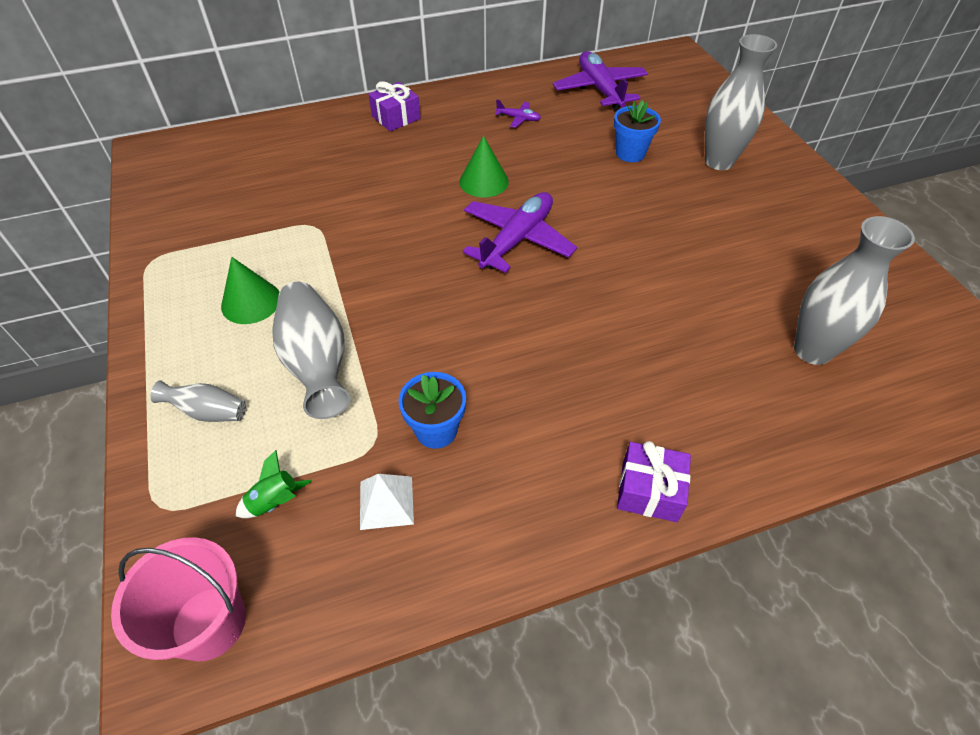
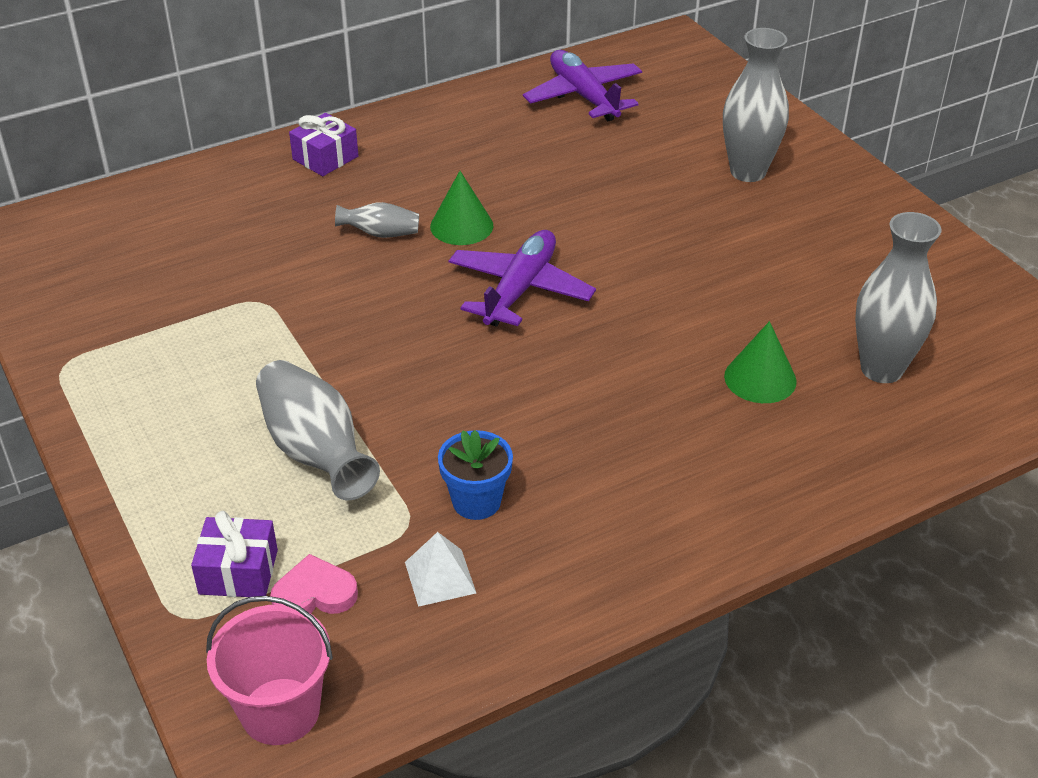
camera: 10 degrees left, 10 degrees down
(208, 412) = (202, 518): grey vase -> grey vase (381, 234)
(251, 302) = (211, 396): green cone -> green cone (760, 378)
(275, 502) = (314, 594): green rocket -> pink heart
(518, 118) = (487, 143): purple plane -> none
(630, 153) = (637, 173): blue flower pot -> none
(649, 491) = (724, 528): purple gift -> purple gift (238, 572)

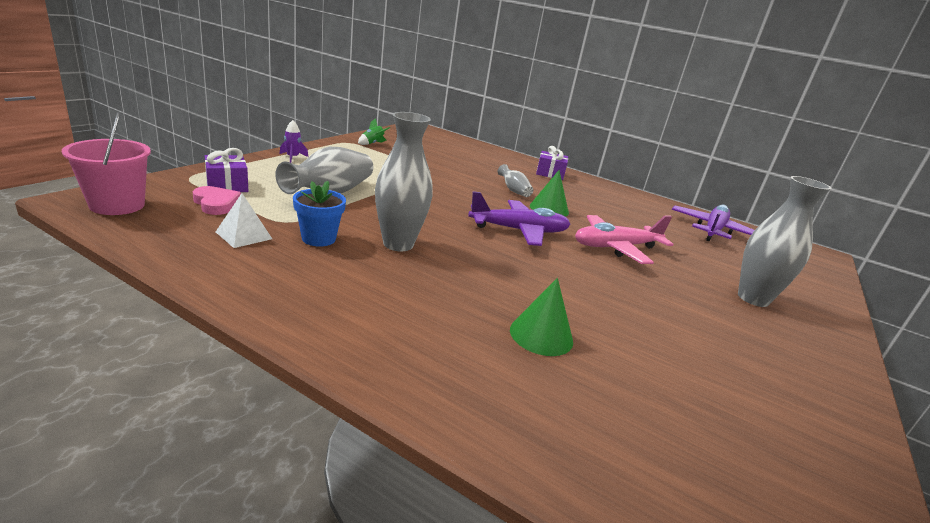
camera: 55 degrees right, 15 degrees down
(85, 333) = (372, 143): none -> green rocket
(126, 464) = (292, 157): none -> purple rocket
(597, 218) = (616, 247): none -> pink plane
(881, 369) = (631, 408): grey vase -> grey vase (398, 244)

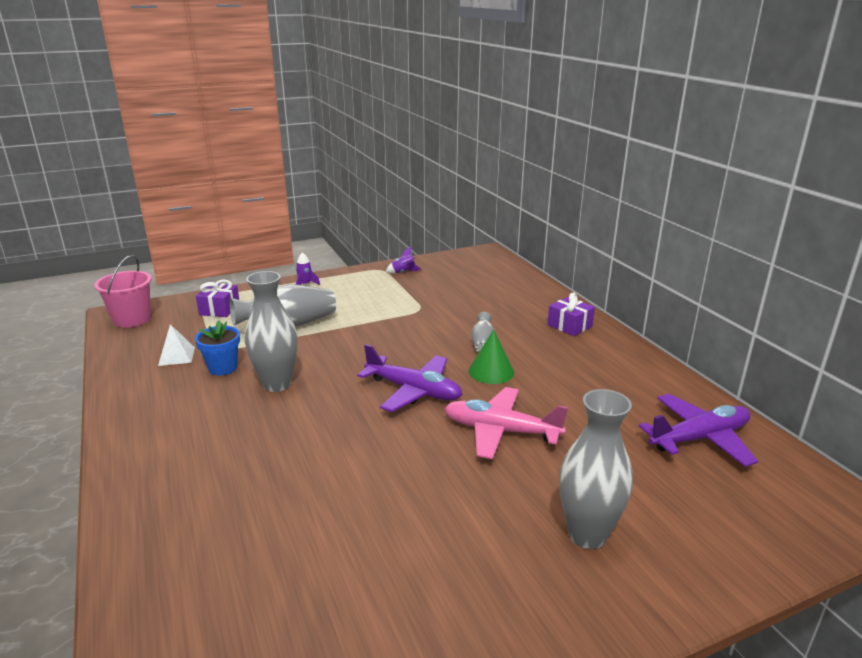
camera: 40 degrees right, 0 degrees up
(216, 204) = (192, 325): pink heart -> none
(372, 143) = (403, 272): green rocket -> purple rocket
(541, 335) = (273, 495): green cone -> none

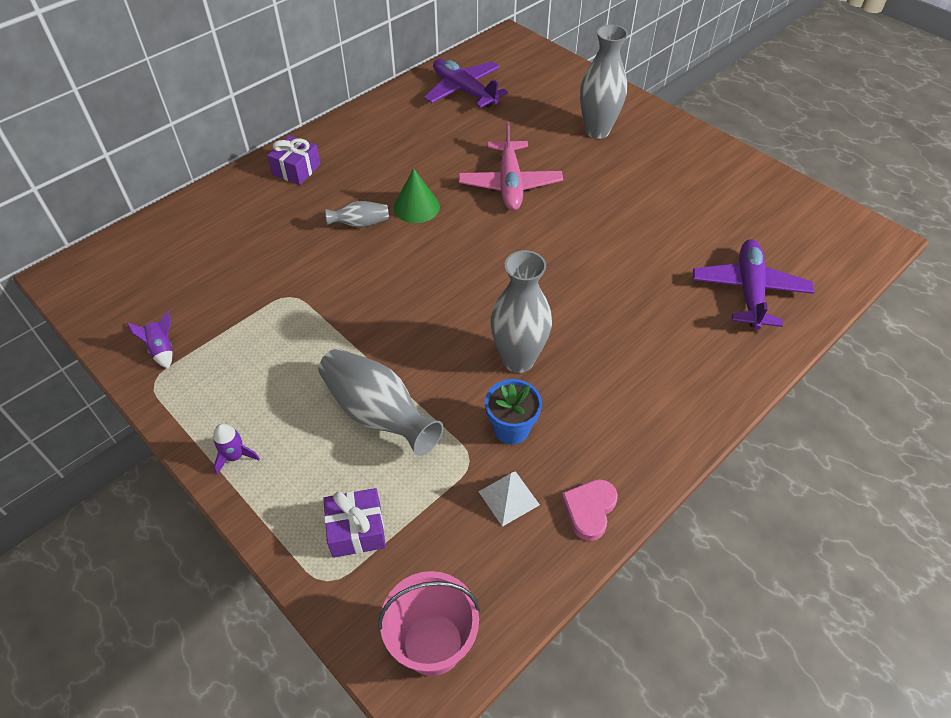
camera: 110 degrees left, 25 degrees up
(129, 382) = (589, 510): none -> pink heart
(413, 391) = (477, 250): purple plane -> purple plane (749, 291)

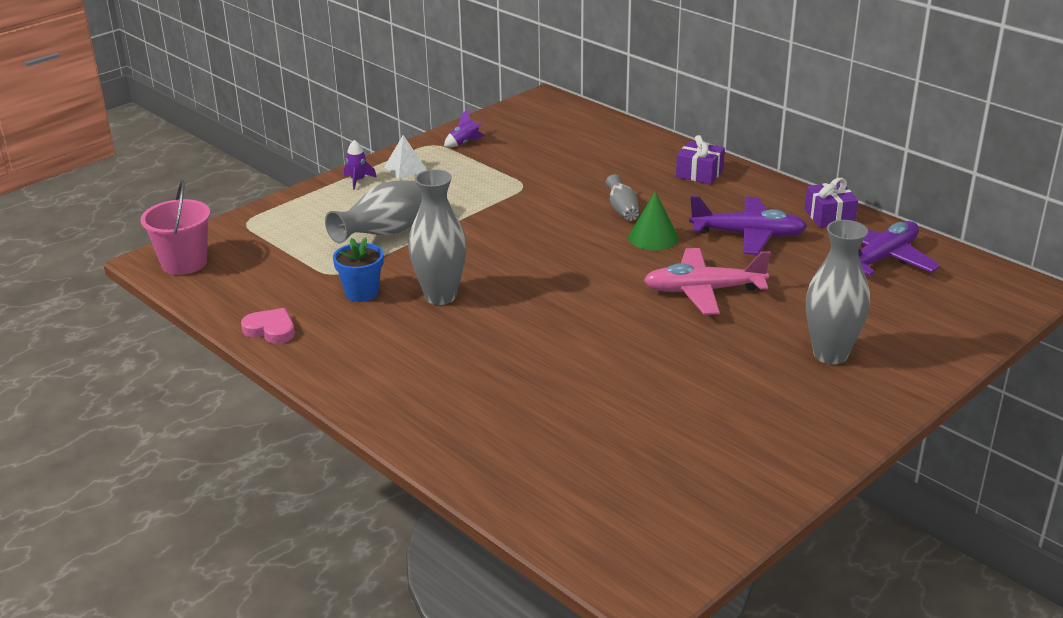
camera: 90 degrees right, 20 degrees down
(356, 530) = (282, 230): purple gift -> purple gift (829, 216)
(509, 498) = (292, 292): white pyramid -> white pyramid (405, 168)
(749, 291) = (535, 451): purple plane -> purple plane (748, 235)

